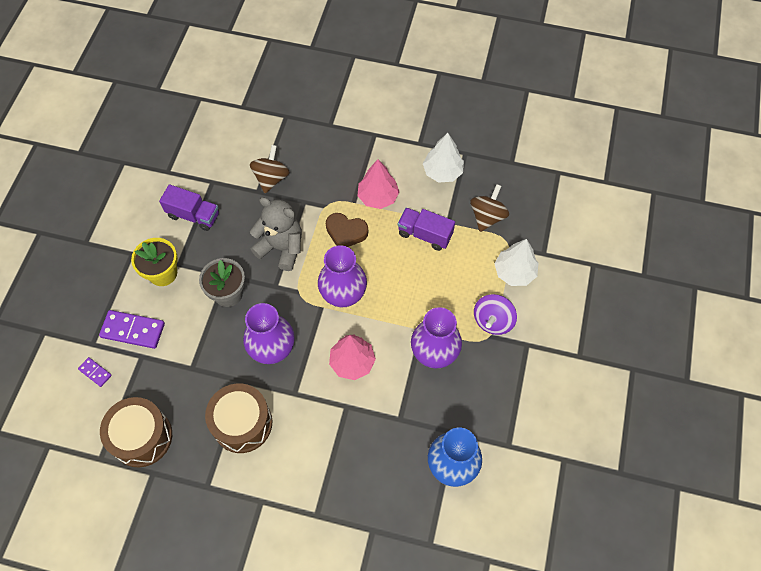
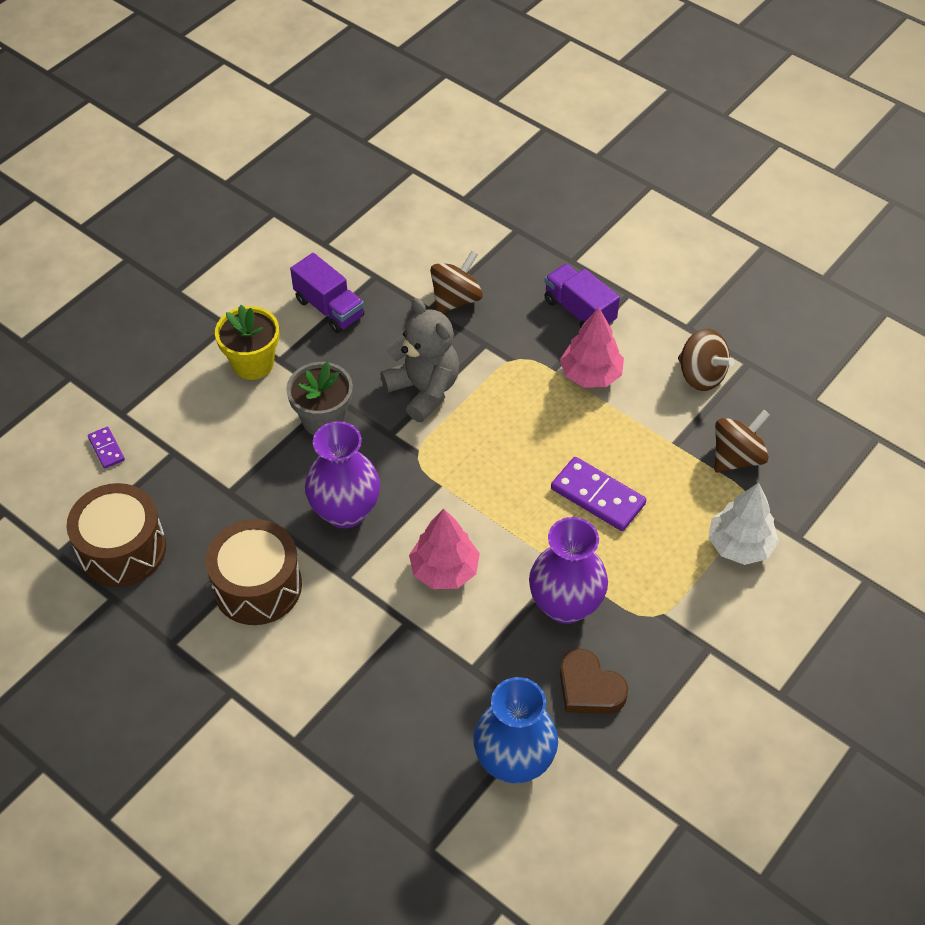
camera: 25 degrees right, 10 degrees down
(133, 330) = (179, 417): purple domino -> purple domino (598, 496)
(343, 295) = (477, 480): purple vase -> none
(346, 232) = (522, 403): brown heart -> brown heart (589, 688)
(425, 234) = (633, 447): purple truck -> purple truck (579, 311)
(442, 172) = (701, 375): white tree -> brown spinning top
(493, 321) = (673, 597): purple spinning top -> none

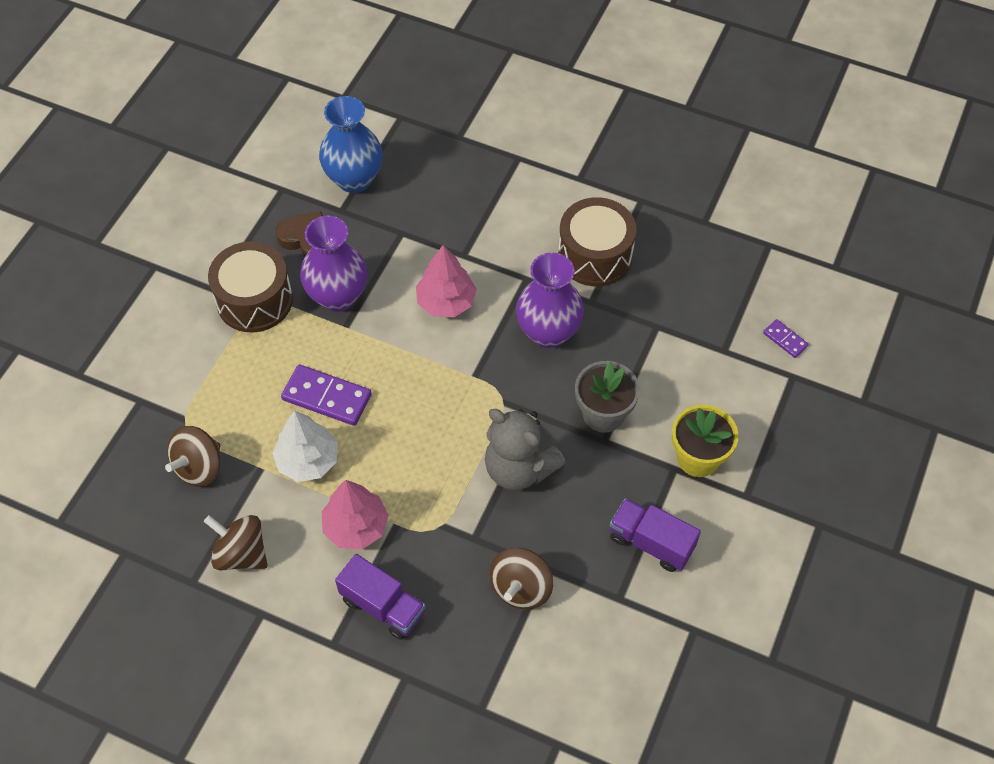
camera: 165 degrees right, 5 degrees up
(122, 549) = (719, 259): brown drum -> brown drum (254, 300)
(739, 545) = (192, 381): white tree -> white tree (308, 460)

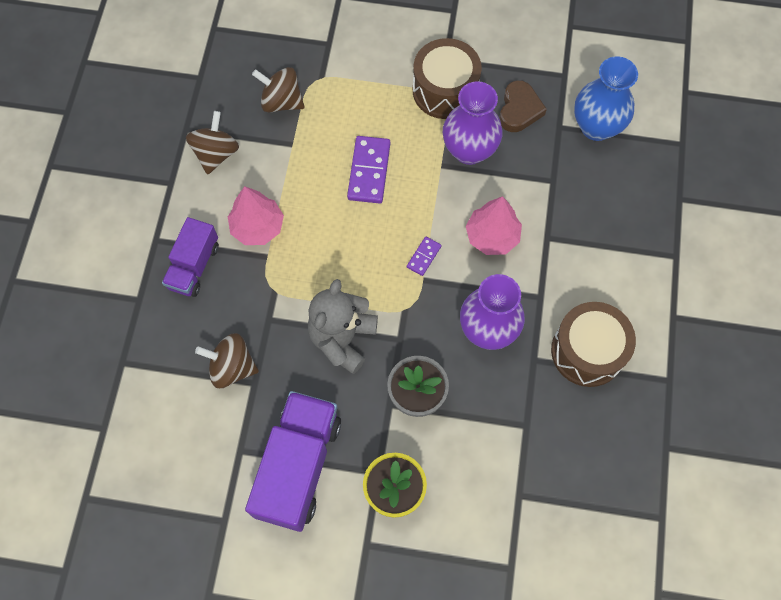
camera: 75 degrees right, 10 degrees up
(308, 460) = (307, 175): white tree -> none
(651, 542) = (298, 466): purple truck -> purple truck, size x1.66
(785, 340) = (550, 553): purple domino -> purple domino (423, 257)

